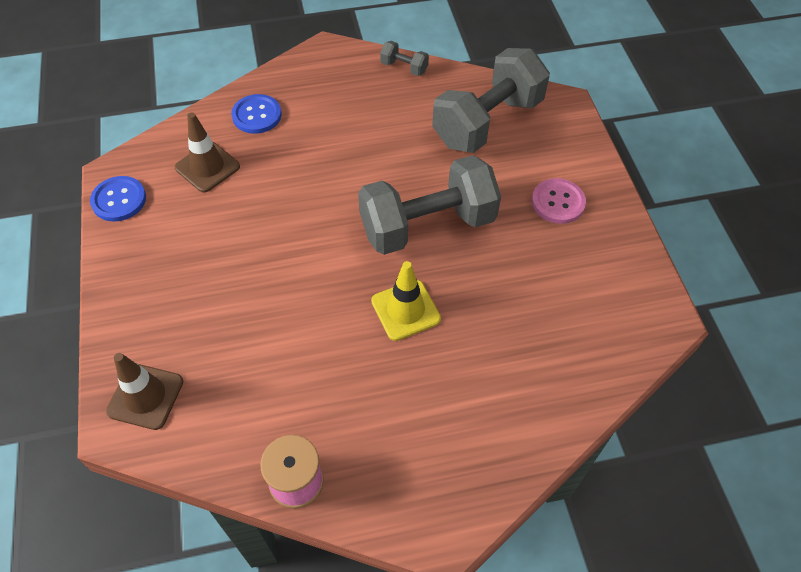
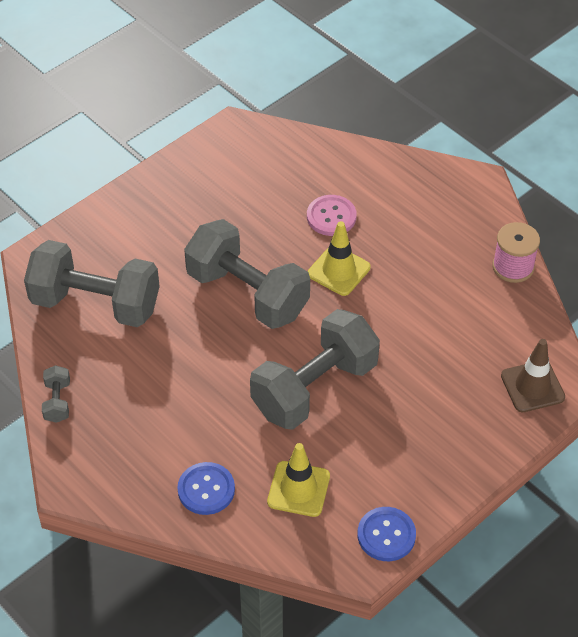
camera: 120 degrees left, 5 degrees down
(207, 167) = (298, 489): brown traffic cone -> yellow traffic cone
(289, 223) = (314, 388): none -> grey dumbbell
(558, 202) = (162, 221): pink button -> pink button (331, 217)

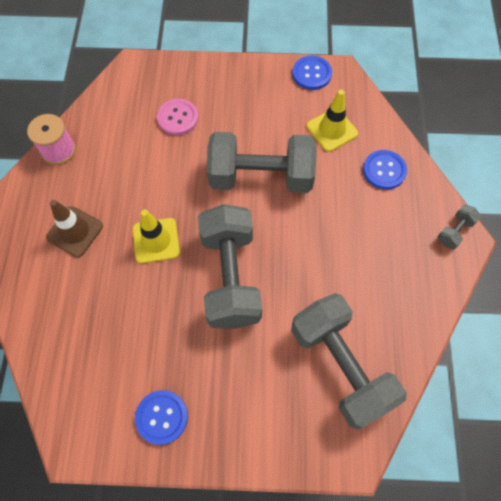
camera: 135 degrees left, 15 degrees up
(57, 402) = (430, 306): grey dumbbell -> grey dumbbell (454, 231)
(195, 181) = (162, 417): none -> blue button
(331, 217) = (110, 287): pink button -> pink button (178, 118)
(532, 386) = (147, 80): brown traffic cone -> brown traffic cone (75, 231)

